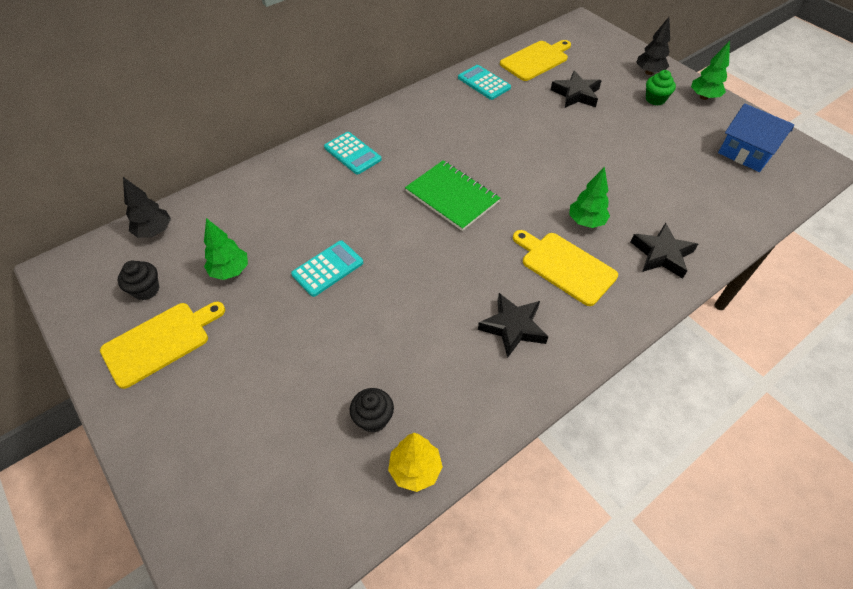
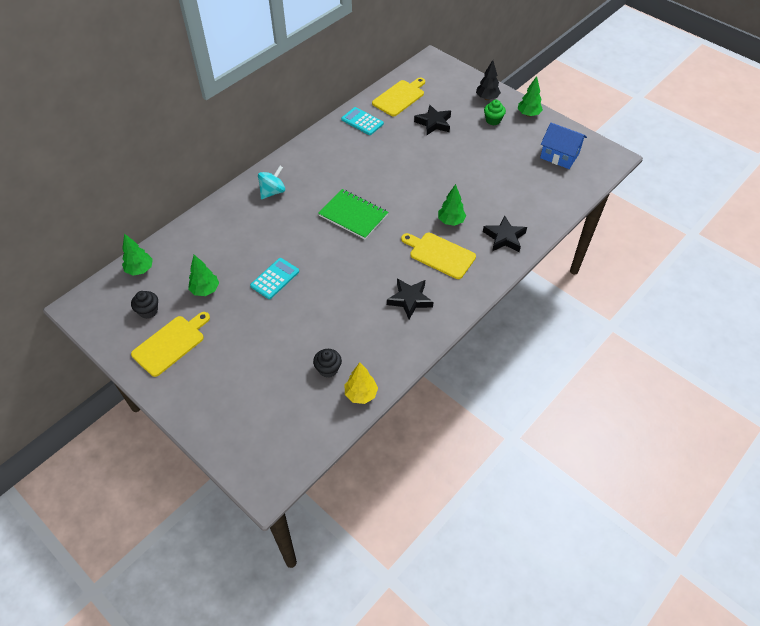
camera: 10 degrees left, 0 degrees up
(154, 231) = (140, 270): black tree -> green tree
(352, 153) = (272, 192): turquoise calculator -> turquoise spinning top

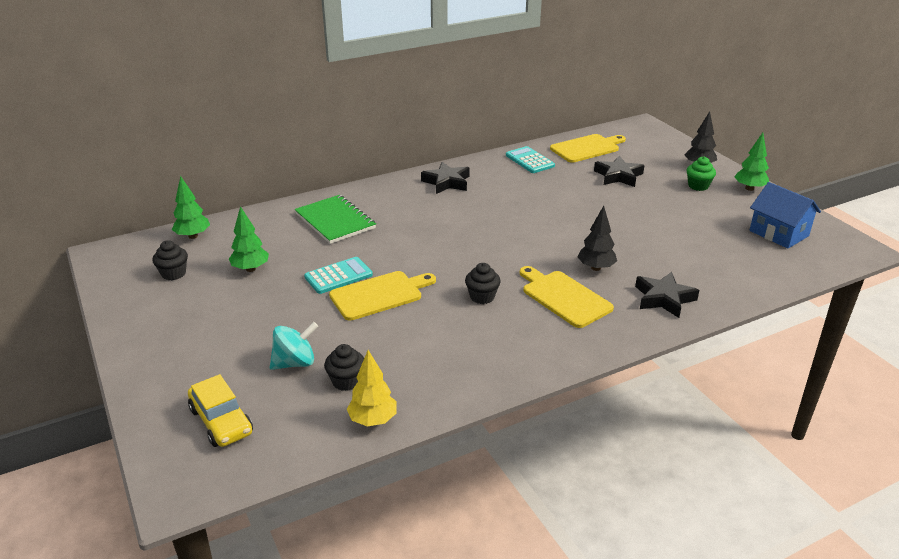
camera: 20 degrees right, 20 degrees down
(170, 344) = (175, 309): yellow cutting board -> yellow cutting board (379, 295)
(262, 426) = (221, 421): none -> yellow car
(272, 192) = (387, 200): turquoise spinning top -> turquoise spinning top (295, 363)
(353, 215) = (471, 238): green notebook -> green notebook (335, 221)
(385, 269) = (482, 297): none -> black cupcake
(410, 300) = (498, 334): black star -> black star (447, 182)
(451, 221) = (596, 268): green tree -> black tree

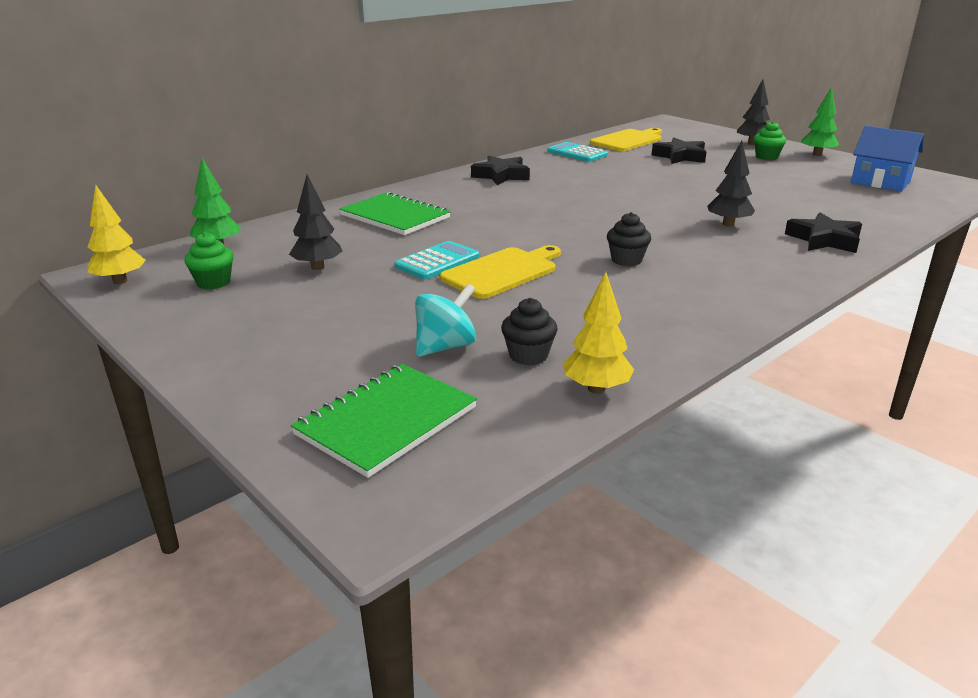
camera: 15 degrees left, 5 degrees down
(114, 262) = (120, 281): none -> yellow tree
(173, 273) = (213, 282): black cupcake -> green cupcake
(221, 421) = (387, 421): yellow car -> green notebook
(250, 269) = (318, 267): green tree -> black tree
(564, 297) = (718, 250): yellow cutting board -> none

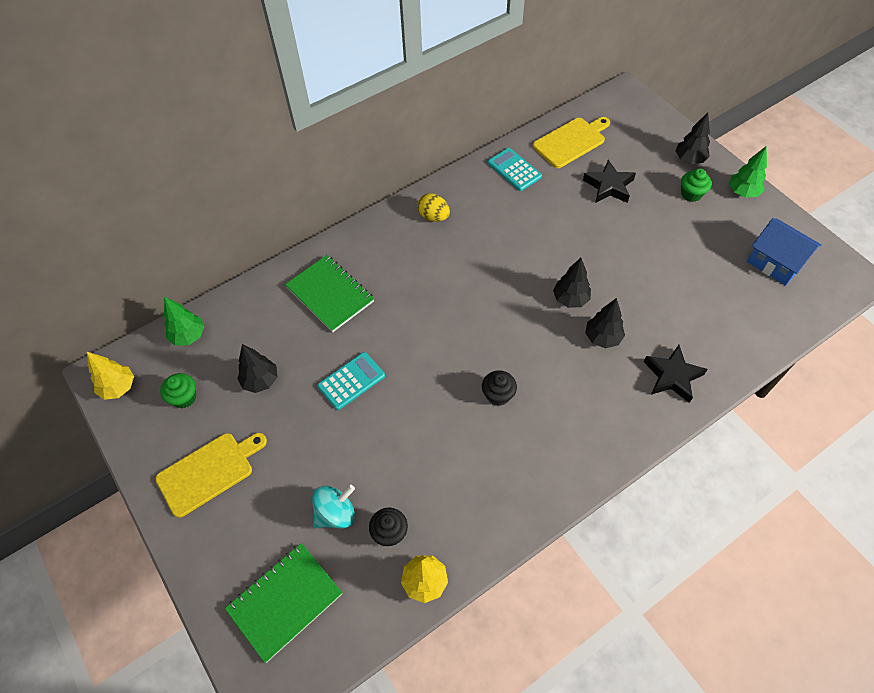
camera: 10 degrees right, 30 degrees up
(501, 176) = (434, 216): black star -> yellow egg
(502, 272) = (397, 404): yellow cutting board -> yellow cutting board (208, 472)
(677, 207) = (570, 299): none -> black tree

